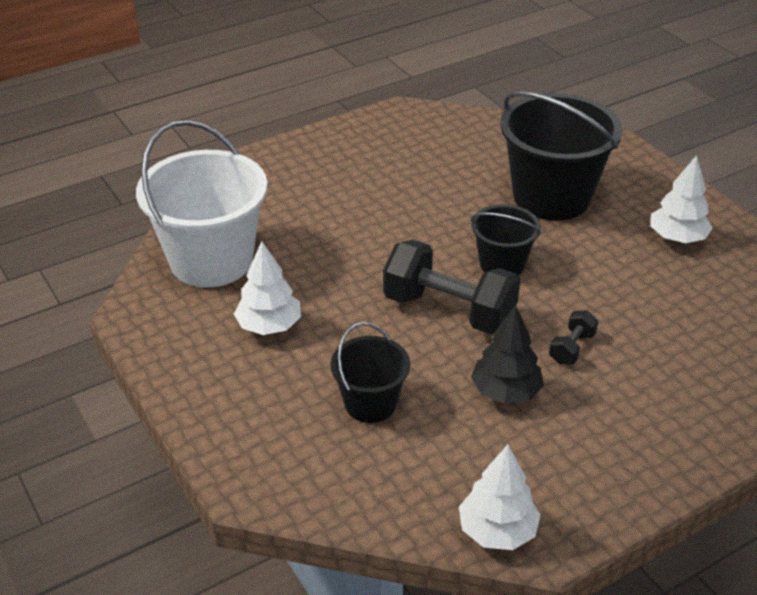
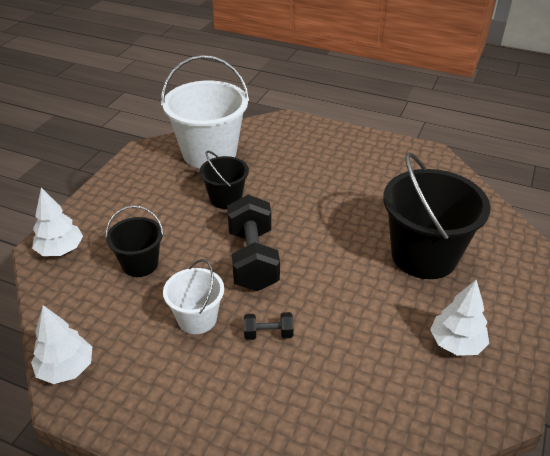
camera: 55 degrees right, 0 degrees up
(269, 326) = (174, 197): white tree -> white tree (60, 250)
(502, 264) = (323, 263): black bucket -> black bucket (226, 198)
(505, 391) = (197, 319): black tree -> white bucket

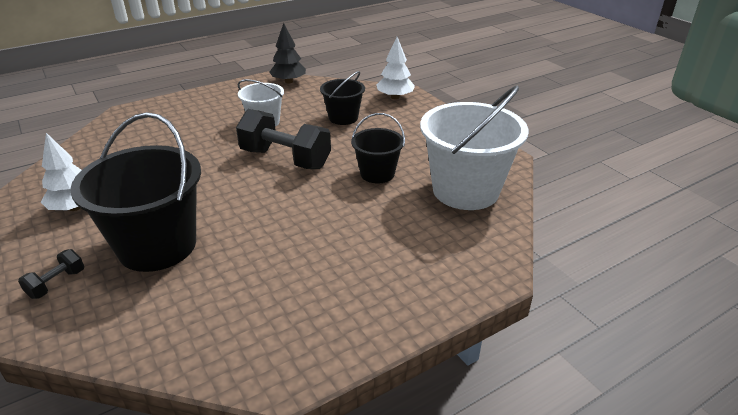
camera: 125 degrees right, 5 degrees down
(66, 369) = (288, 81): white tree -> black tree
(268, 334) = (213, 140): black dumbbell -> black dumbbell (57, 283)

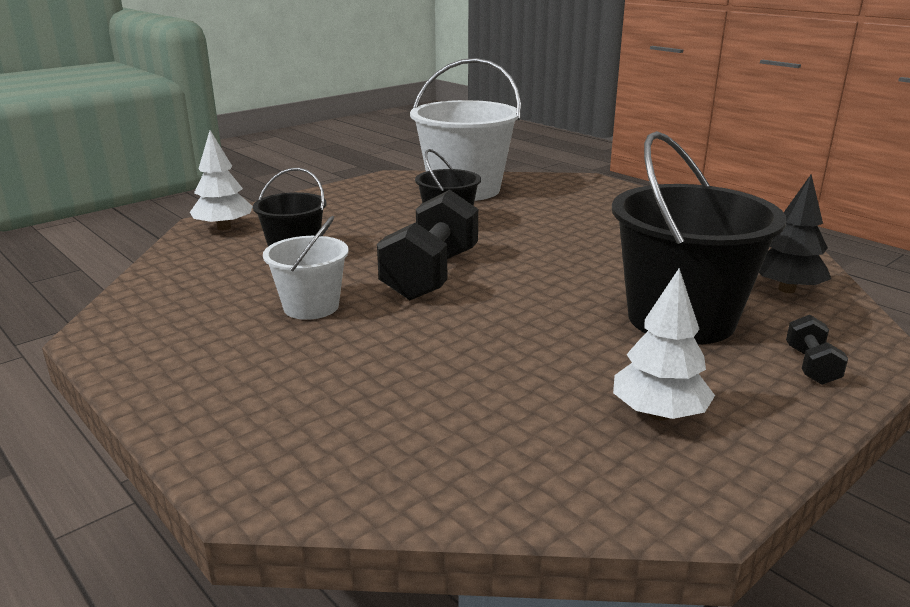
camera: 100 degrees left, 10 degrees down
(57, 283) = (811, 366): black dumbbell -> black dumbbell turned 75 degrees clockwise
(288, 81) = (125, 311): black tree -> black tree (786, 289)

